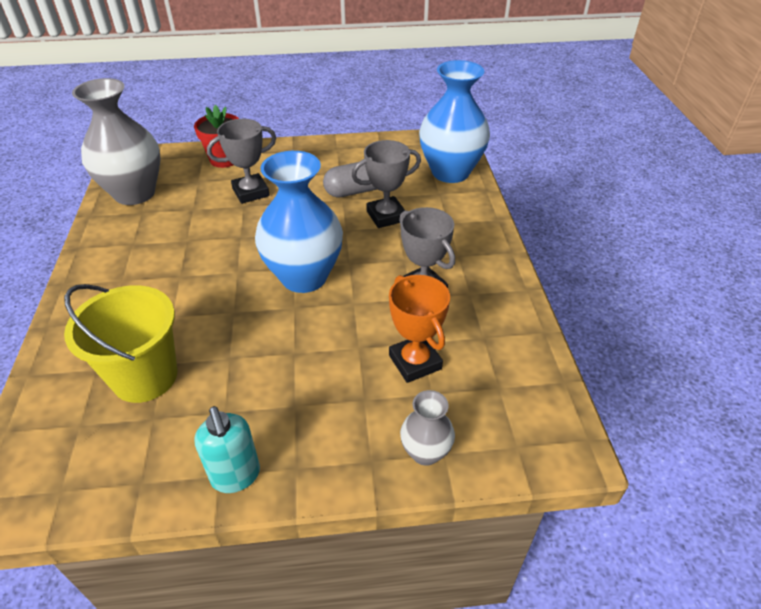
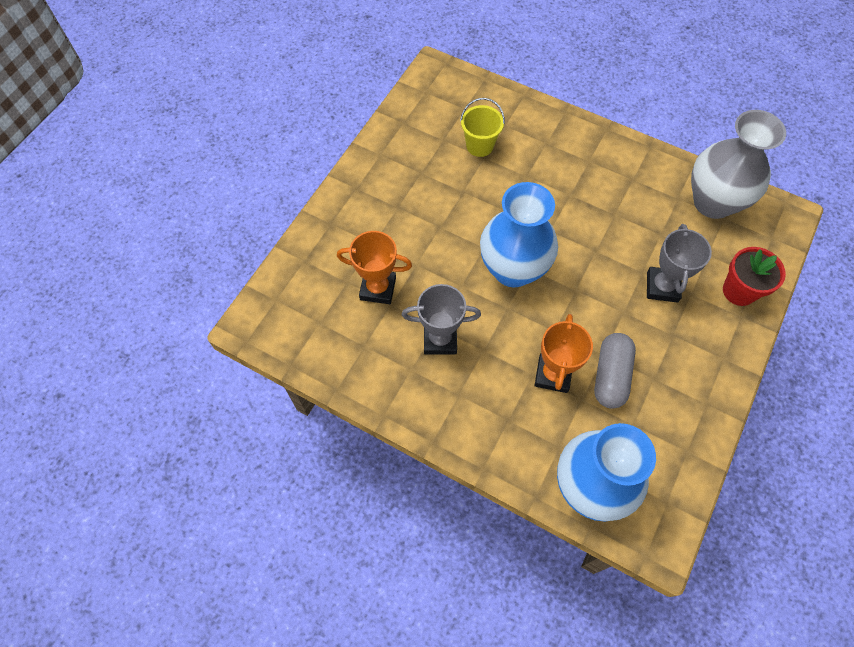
camera: 125 degrees right, 20 degrees up
(145, 377) = (479, 145): yellow bucket -> yellow bucket, size x0.62
(236, 476) = (373, 161): turquoise soap dispenser -> none
(386, 216) = (553, 374): grey trophy -> orange trophy
(425, 452) = (313, 251): grey vase -> none

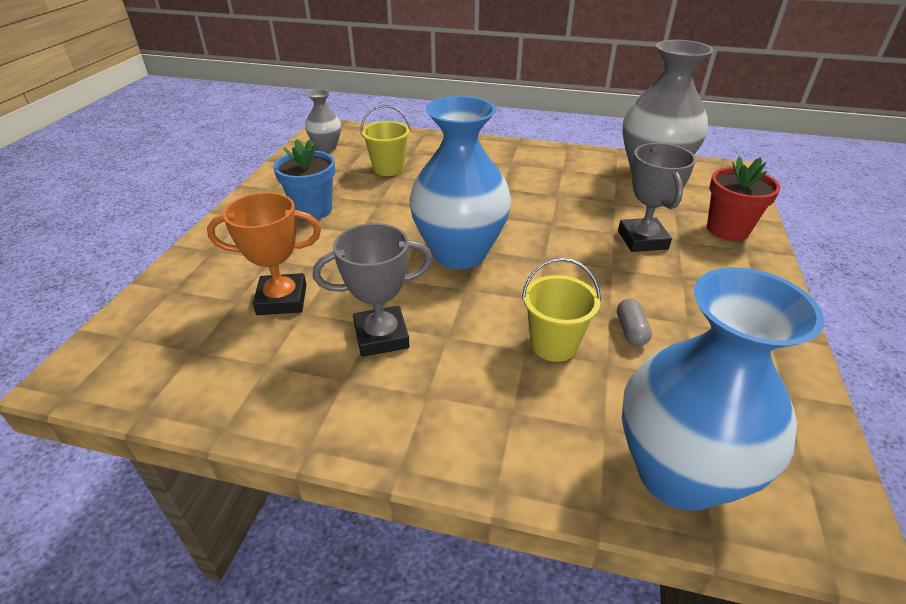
camera: 15 degrees left, 25 degrees down
(409, 191) = (312, 210): none -> blue flower pot
(430, 100) = (326, 147): none -> grey vase
(553, 374) = (553, 344): orange trophy -> yellow bucket
(610, 376) = (631, 331): grey capsule -> grey capsule, size x0.52

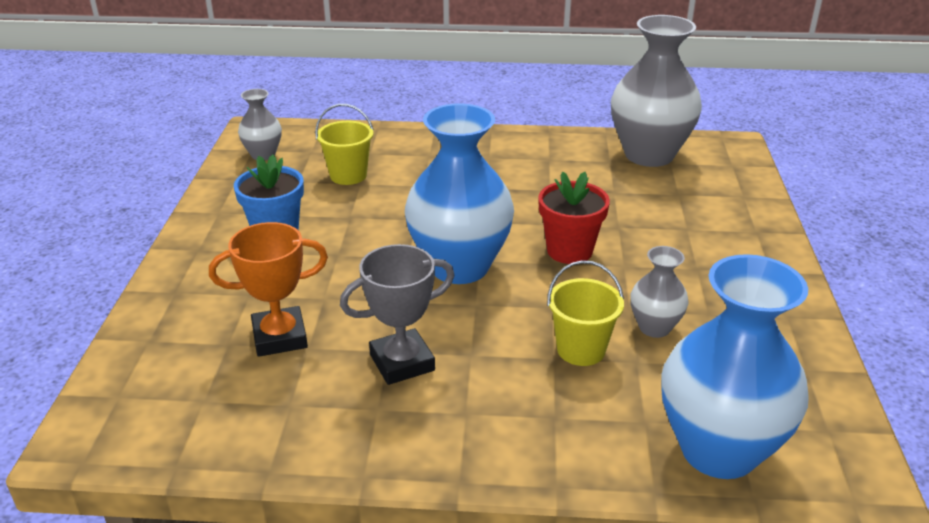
camera: 10 degrees left, 5 degrees down
(631, 331) = (654, 327): grey capsule -> grey vase
(642, 240) = (650, 232): grey trophy -> none
(727, 230) = (736, 212): red flower pot -> red flower pot (569, 251)

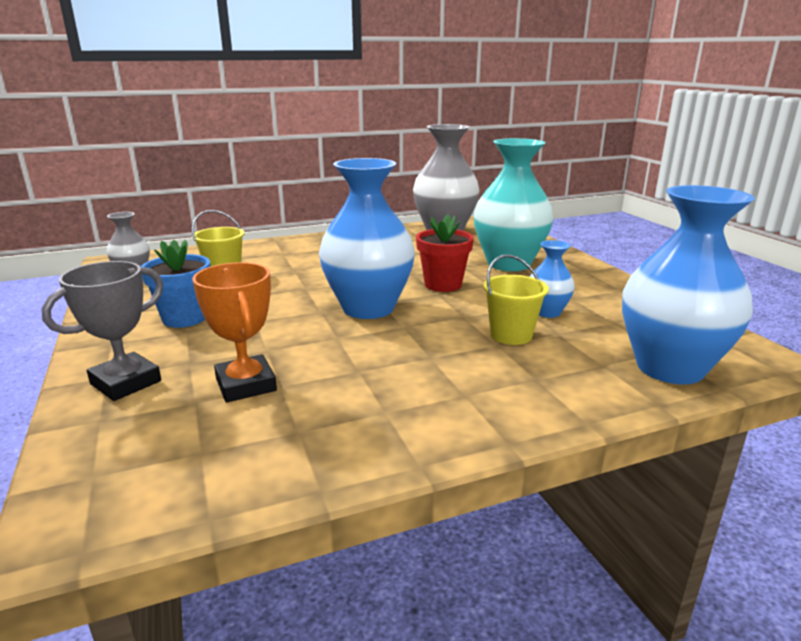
camera: 25 degrees left, 10 degrees down
(279, 337) = (245, 385): orange trophy -> orange trophy turned 75 degrees counterclockwise
(402, 362) = (378, 375): grey trophy -> grey trophy (126, 382)
(654, 327) = (547, 312): grey vase -> blue vase
(680, 235) = (509, 264): none -> turquoise vase

